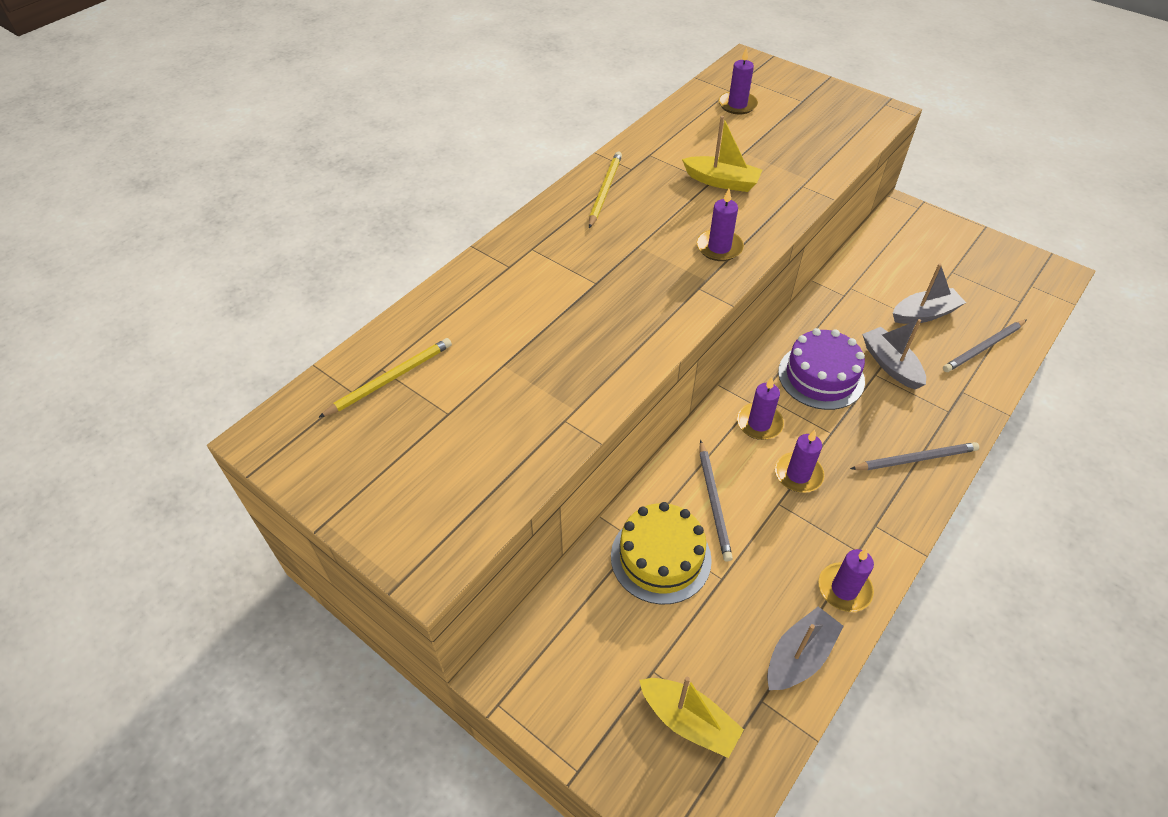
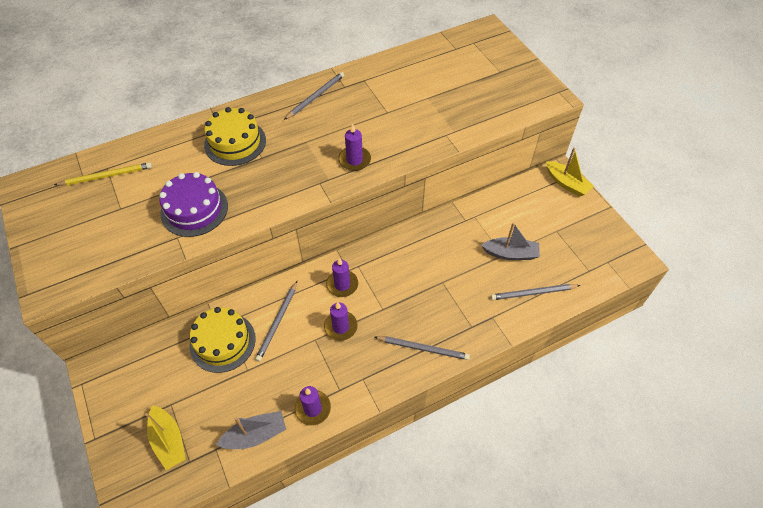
camera: 25 degrees right, 5 degrees up
(544, 277) = (235, 142): none -> yellow cake
(605, 191) = (316, 97): yellow pencil -> grey pencil
(722, 182) = (394, 114): yellow boat -> yellow boat (566, 183)
(737, 105) = (452, 61): purple candle -> none
(821, 376) = (405, 269): purple cake -> purple cake (194, 209)
(890, 364) = (458, 280): grey boat -> none

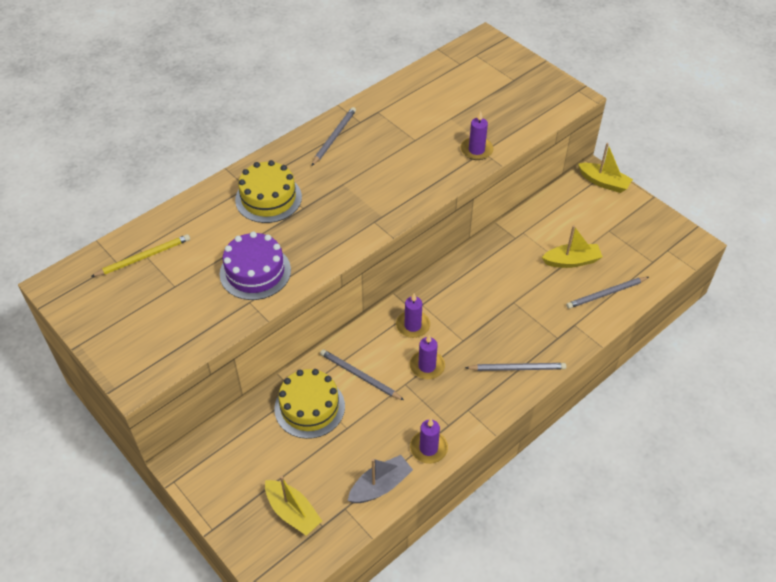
camera: 15 degrees left, 5 degrees down
(277, 322) = (359, 376): grey pencil -> grey pencil turned 120 degrees clockwise
(354, 160) = (401, 193): purple candle -> purple candle (476, 150)
(510, 254) = (571, 261): grey boat -> yellow boat

